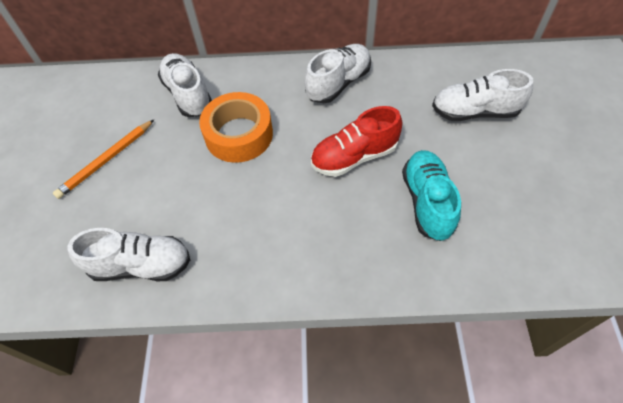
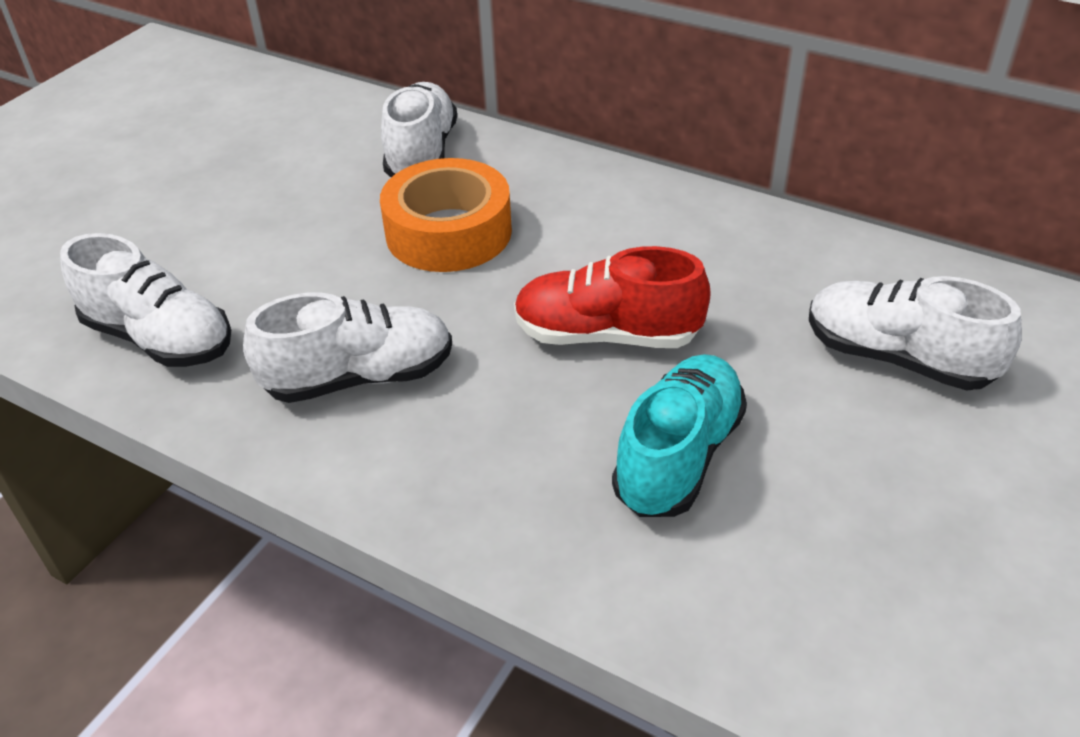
camera: 30 degrees right, 15 degrees down
(106, 160) = (237, 192): orange pencil -> none
(338, 83) = (674, 223): white shoe -> white shoe (359, 377)

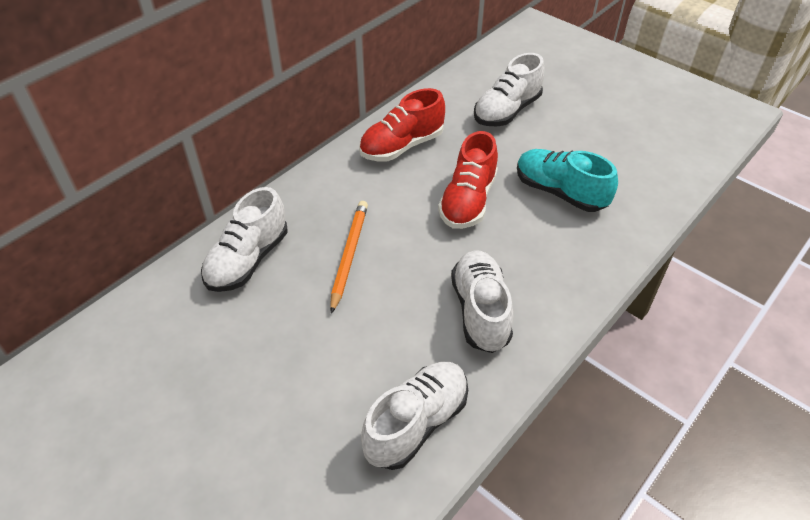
camera: 80 degrees left, 5 degrees up
(421, 154) = (248, 260): white shoe -> white shoe turned 75 degrees counterclockwise
(448, 232) = (349, 255): orange tape -> orange pencil
(715, 242) = (402, 146): none -> red shoe

